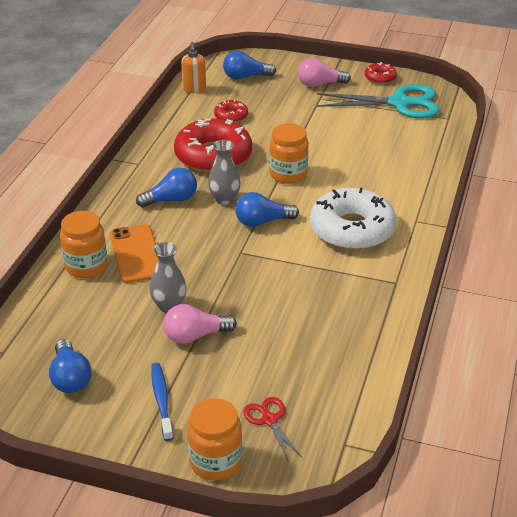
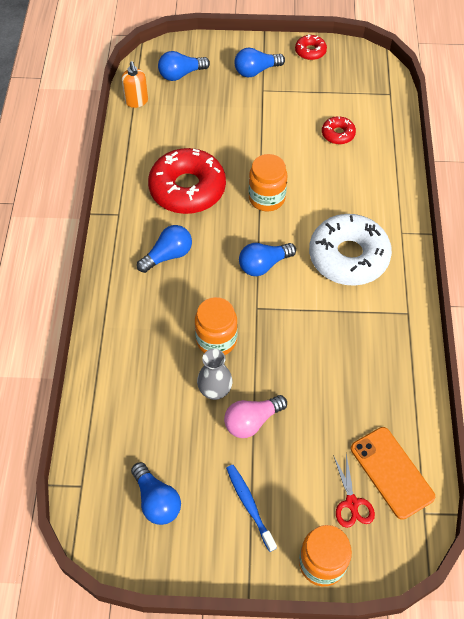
camera: 15 degrees left, 20 degrees up
(86, 266) = (118, 359): orange jar -> orange jar (216, 340)
(136, 254) = (160, 333): orange phone -> orange phone (392, 472)
(224, 199) = (218, 244): grey vase -> none
(231, 116) = (185, 131): red donut -> red donut (338, 134)
(269, 420) = (352, 503): red scissors -> red scissors turned 150 degrees counterclockwise
(320, 84) = (256, 71): pink light bulb -> blue light bulb
(399, 103) = (339, 82): turquoise scissors -> none

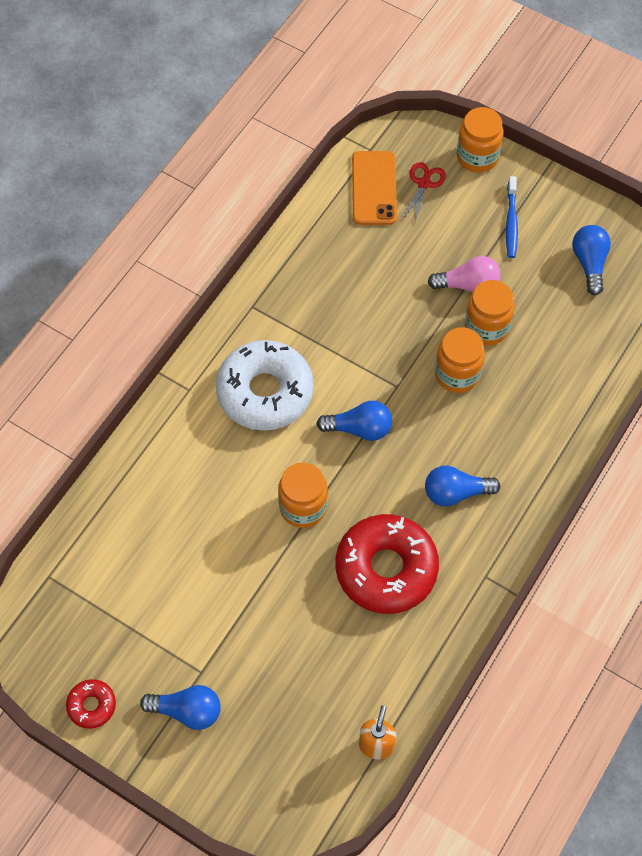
camera: 150 degrees left, 5 degrees up
(181, 74) = (290, 762): blue light bulb -> none
(215, 391) = (486, 327): grey vase -> orange jar
(338, 134) = (158, 551): red donut -> none

